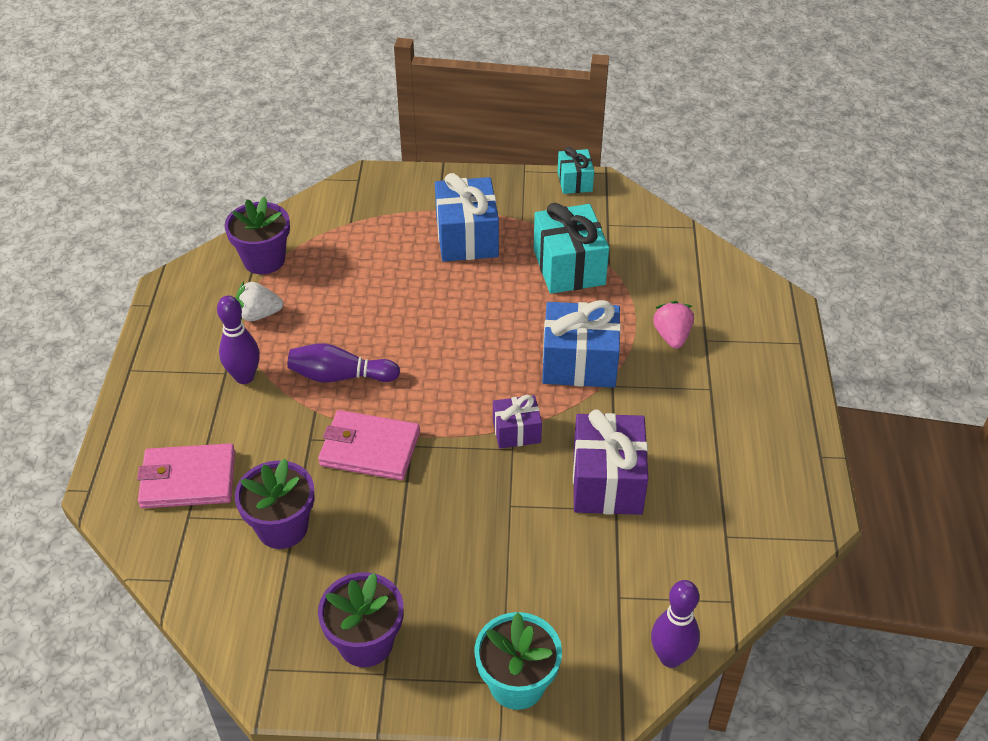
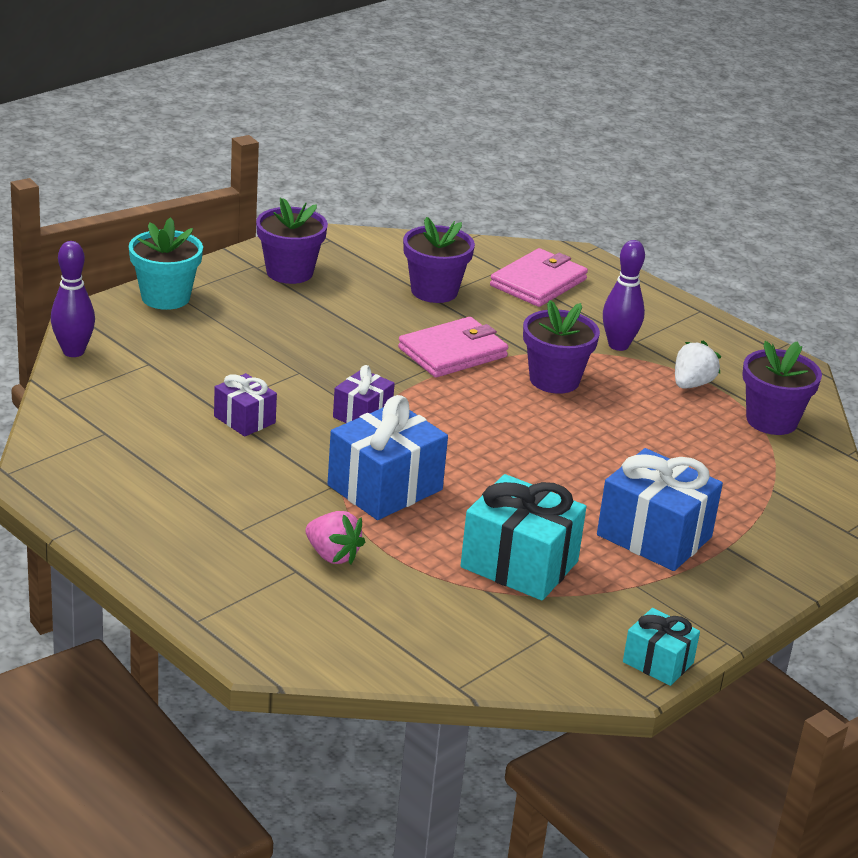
camera: 130 degrees right, 15 degrees down
(340, 376) = (554, 380): purple bowling pin -> purple flower pot
(607, 482) = (244, 419): purple gift -> purple gift, size x0.56

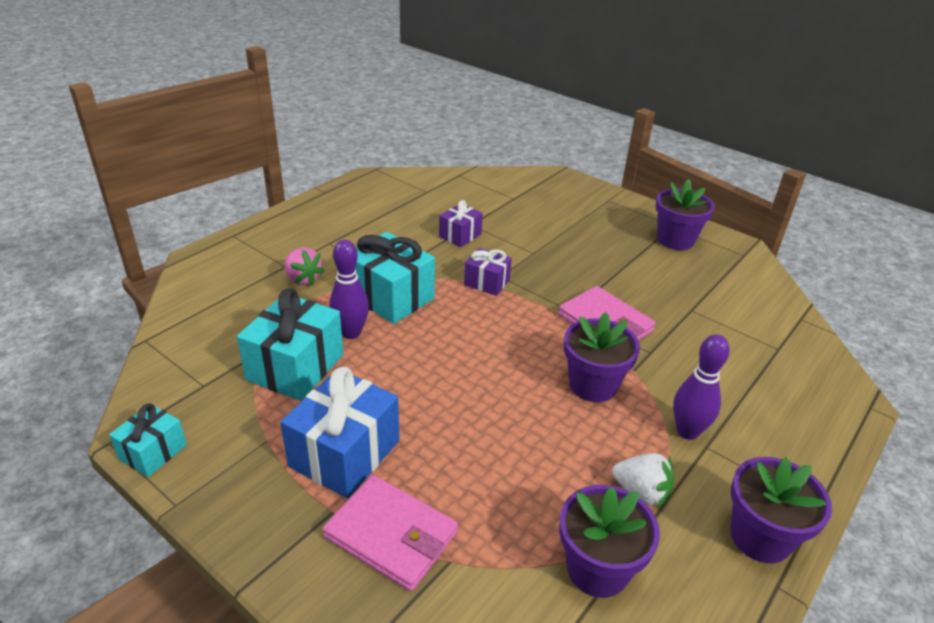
camera: 85 degrees right, 5 degrees up
(73, 351) = (514, 174): purple bowling pin -> purple bowling pin (351, 333)
(165, 297) = (601, 197): turquoise flower pot -> none
(332, 555) = (303, 279): pink strawberry -> pink strawberry turned 75 degrees counterclockwise
(385, 487) = (390, 297): blue gift -> turquoise gift
(434, 291) = (703, 310): purple flower pot -> purple flower pot (760, 537)
(538, 282) = (772, 372): pink wallet -> pink wallet (391, 535)

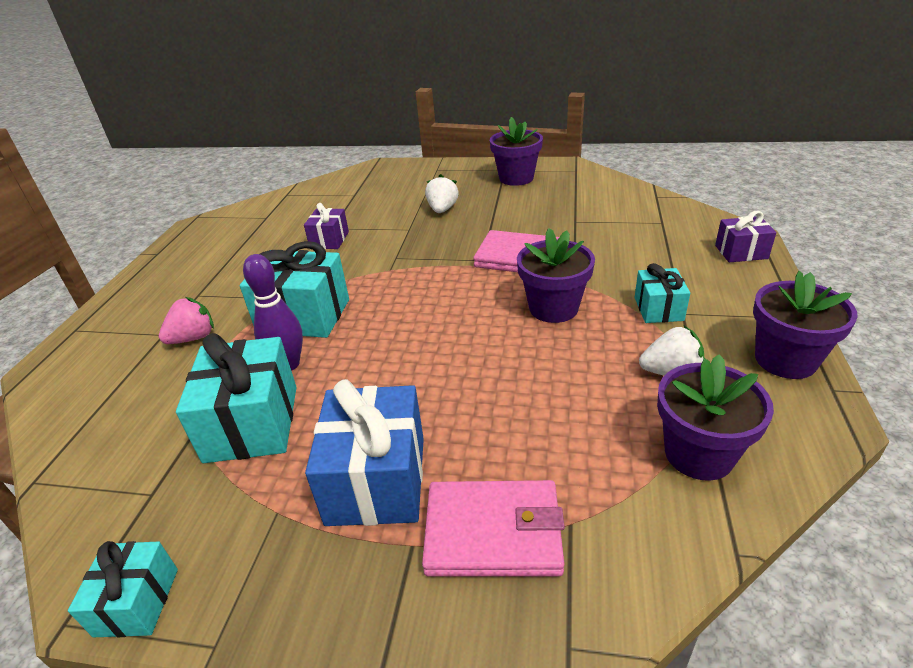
camera: 25 degrees left, 0 degrees up
(303, 279) = (193, 338): pink strawberry -> pink strawberry turned 60 degrees counterclockwise
(486, 282) = (388, 267): purple gift -> purple gift (741, 252)
(578, 245) = (442, 209): none -> white strawberry
(687, 431) = (658, 309): purple bowling pin -> turquoise gift

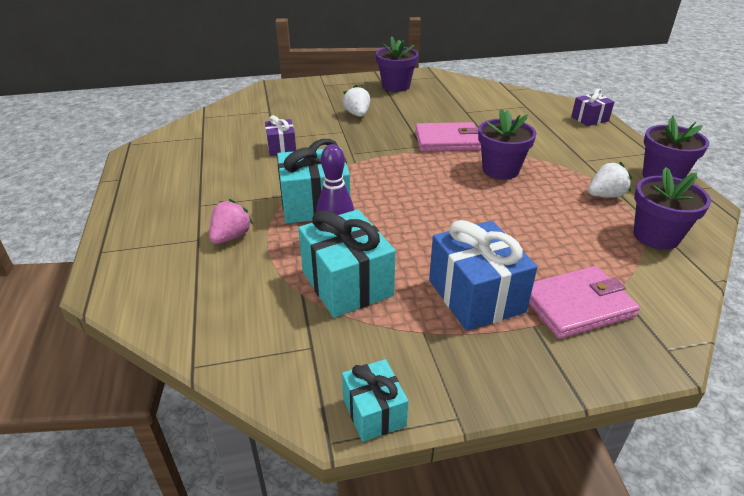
camera: 25 degrees left, 0 degrees up
(658, 309) = (568, 160): turquoise gift -> none

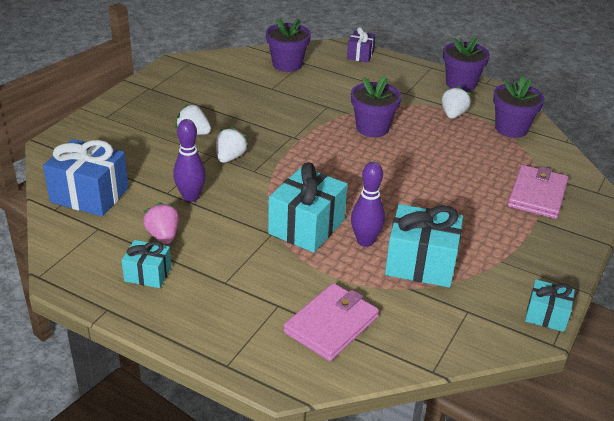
camera: 50 degrees left, 0 degrees up
(173, 174) = (148, 274): none -> turquoise gift
(231, 237) = (297, 287): pink strawberry -> pink strawberry (163, 236)
(281, 147) = (190, 197): purple gift -> purple bowling pin
(351, 138) = (230, 157): none -> white strawberry
(396, 86) = (174, 88): purple flower pot -> purple flower pot (287, 64)
(447, 141) = (302, 122): pink wallet -> pink wallet (331, 325)
(476, 296) = (490, 222): blue gift -> blue gift (89, 195)

